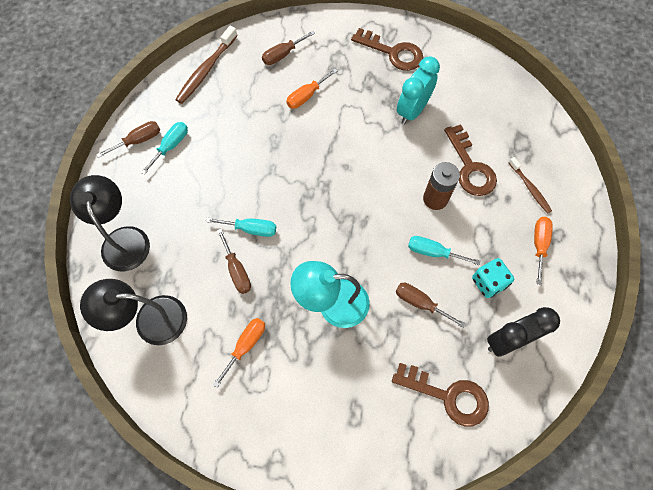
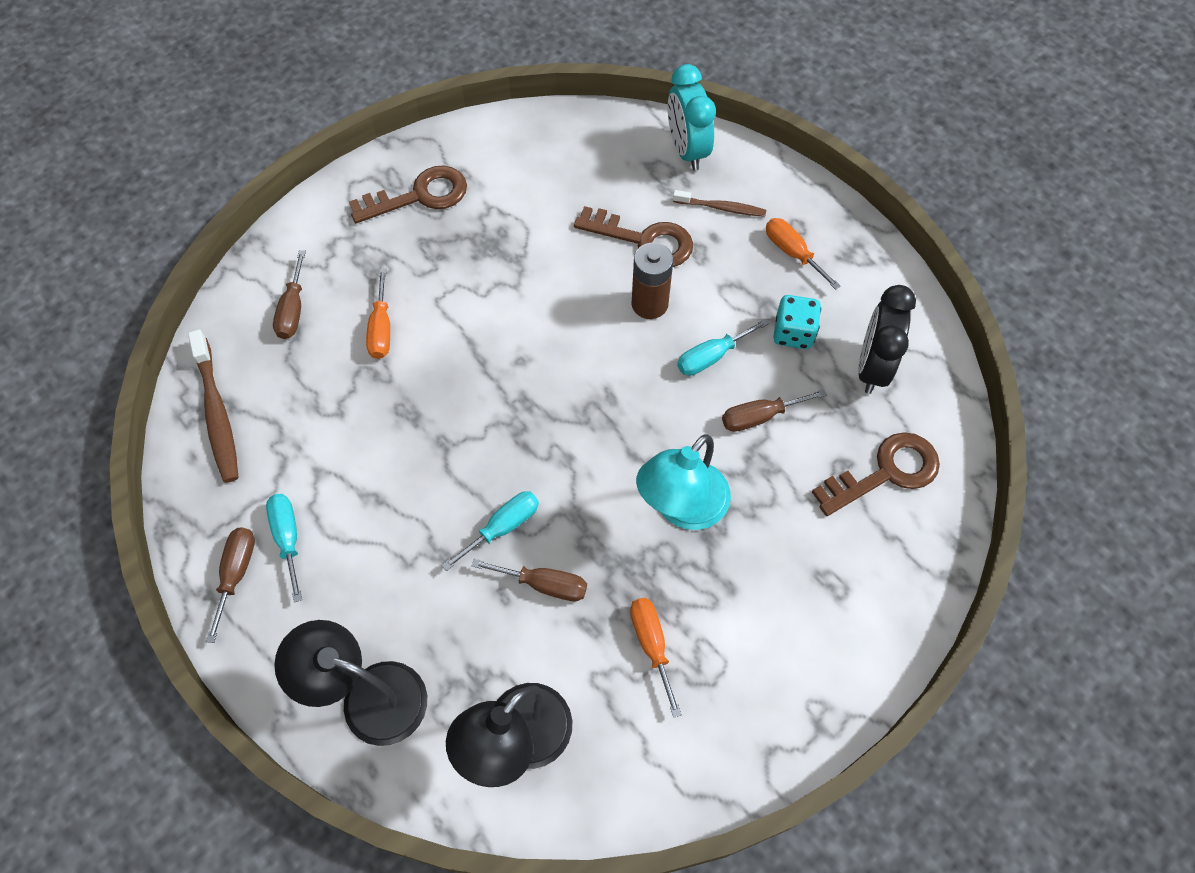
camera: 50 degrees left, 5 degrees down
(412, 111) = (517, 238): turquoise clock -> turquoise clock (687, 150)

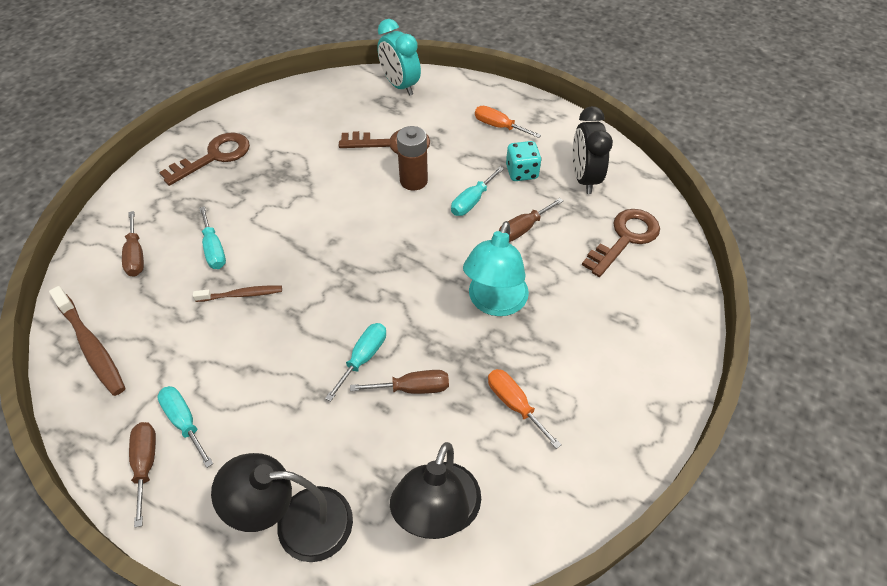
camera: 20 degrees left, 10 degrees down
(381, 329) = (214, 249): orange screwdriver -> turquoise screwdriver
(721, 208) = (438, 112): brown toothbrush -> brown toothbrush (241, 295)

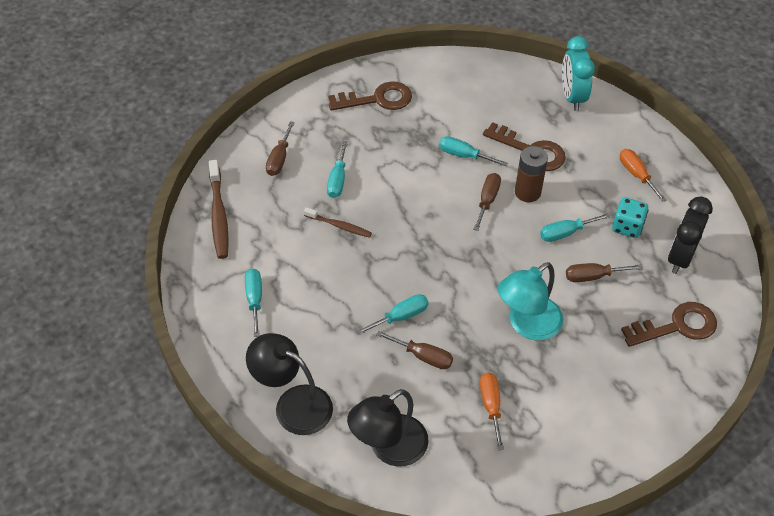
camera: 30 degrees right, 0 degrees up
(146, 464) = (217, 315): brown screwdriver -> brown screwdriver (487, 200)
(332, 173) = (464, 155): none -> turquoise screwdriver

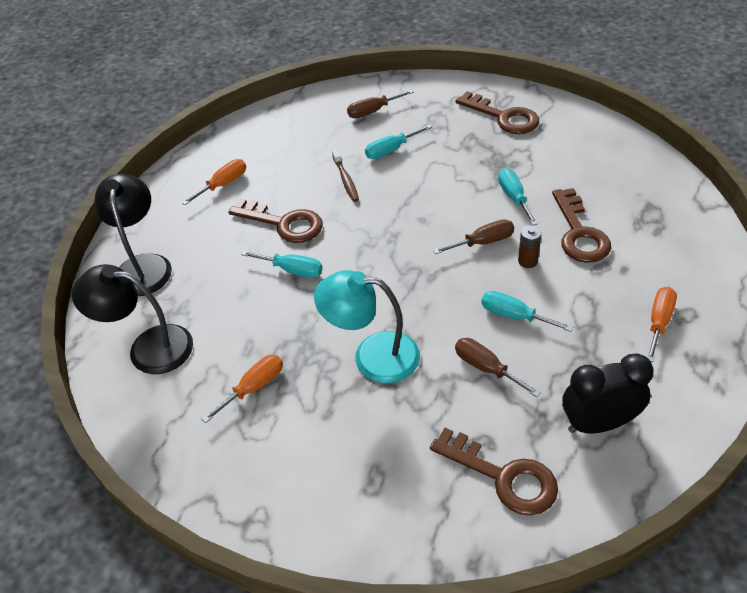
camera: 55 degrees right, 5 degrees down
(219, 215) = (283, 119): brown toothbrush -> none
(254, 299) = (223, 184): turquoise screwdriver -> orange screwdriver
(345, 291) = (284, 223): none -> brown key
(423, 356) = (264, 309): brown screwdriver -> none
(527, 192) = (527, 261): brown battery -> brown battery, size x0.62
(572, 97) = (686, 218): turquoise clock -> none
(627, 227) = (582, 356): turquoise dice -> none

